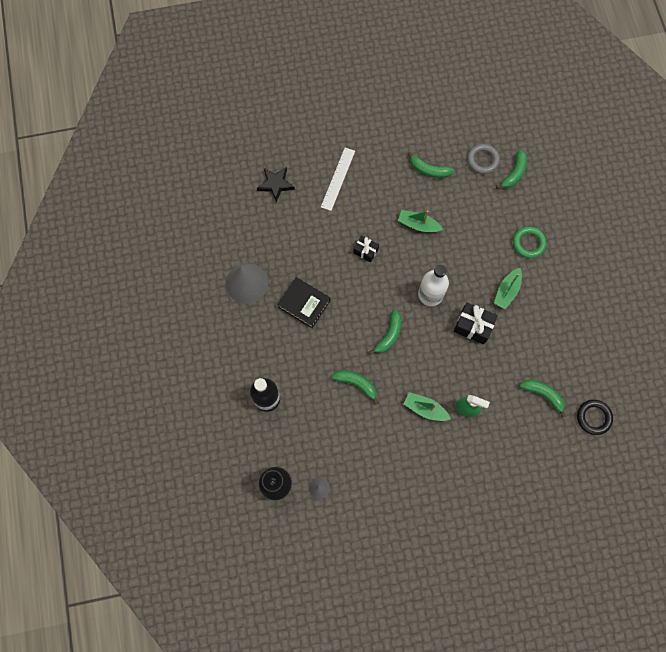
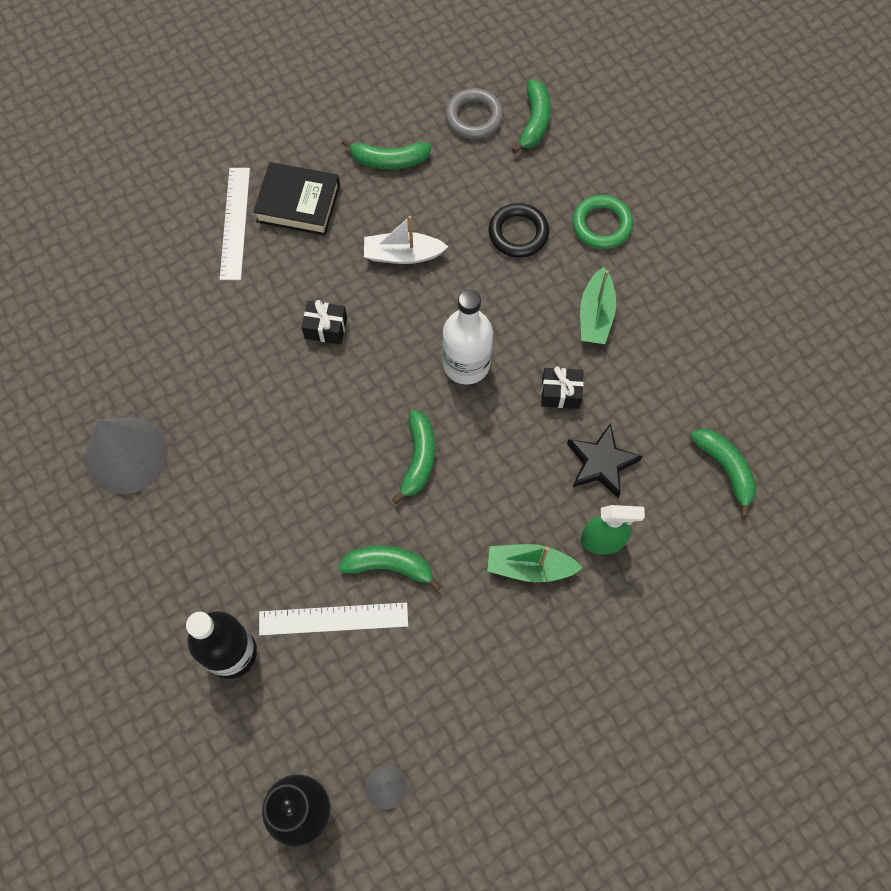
camera: 20 degrees left, 5 degrees down
(275, 184) = (126, 267): black star -> black star (601, 463)
(304, 304) = (245, 456): black book -> black book (298, 203)
(320, 400) = (333, 619): none -> white ruler
(418, 225) = (403, 254): green boat -> white boat
(473, 326) = (560, 393): black gift -> black gift, size x0.63
(543, 395) = (725, 469): green banana -> green banana turned 45 degrees clockwise
(593, 417) = (826, 477): black ring -> black ring (518, 233)

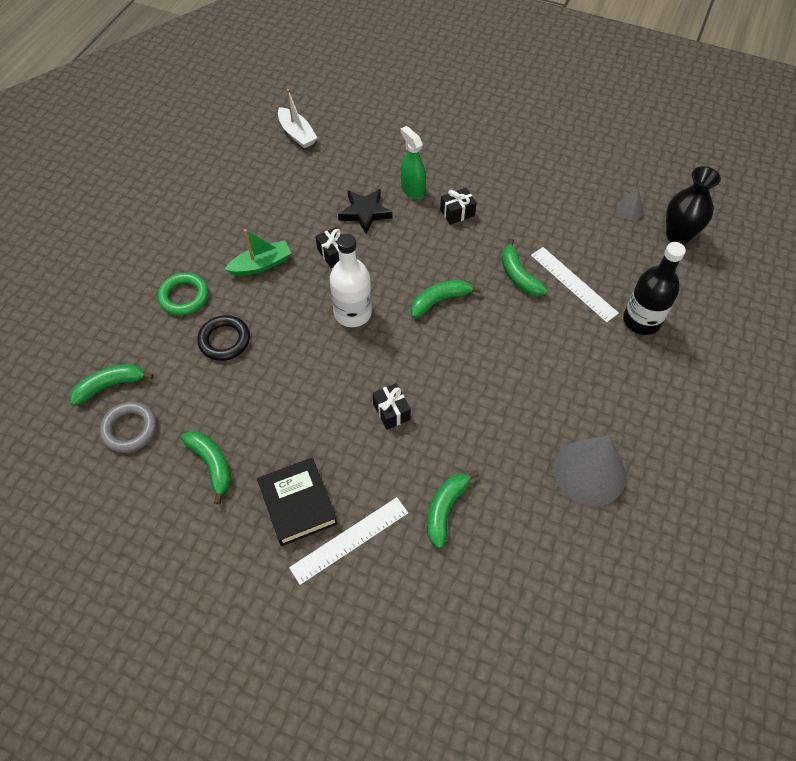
camera: 125 degrees left, 10 degrees down
(403, 254) = (294, 401): white boat -> white boat (297, 134)
(529, 567) = (457, 213): green boat -> black gift
(725, 469) = (322, 159): green banana -> green banana (445, 509)

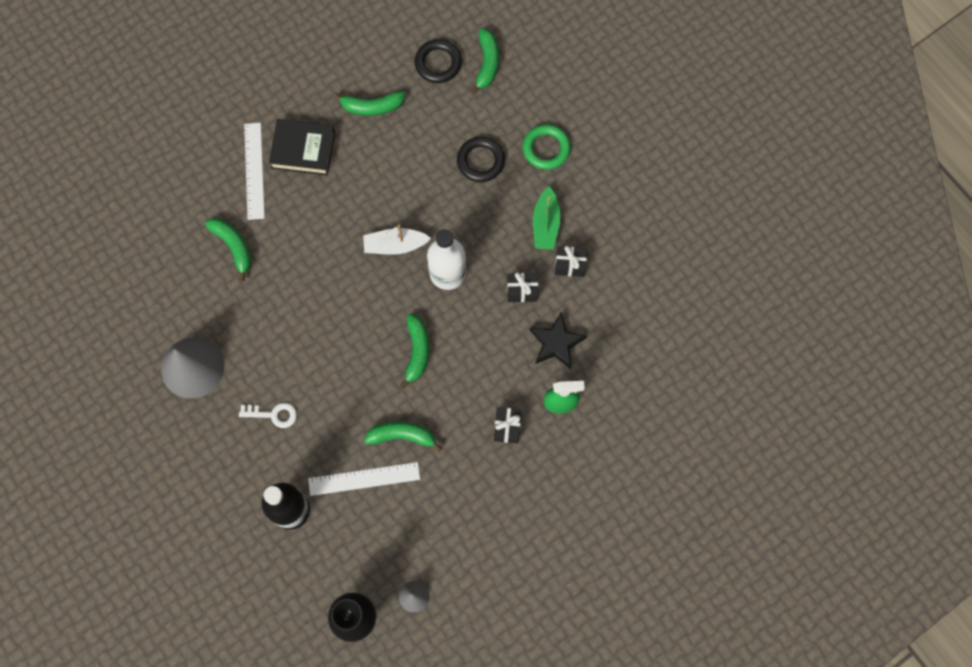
camera: 120 degrees right, 15 degrees up
(130, 429) = (438, 63): grey ring -> black ring
(297, 134) = (700, 333): white boat -> white boat (395, 245)
(391, 411) = (335, 253): black gift -> black gift (570, 264)
(577, 378) = (273, 414): none -> white key

